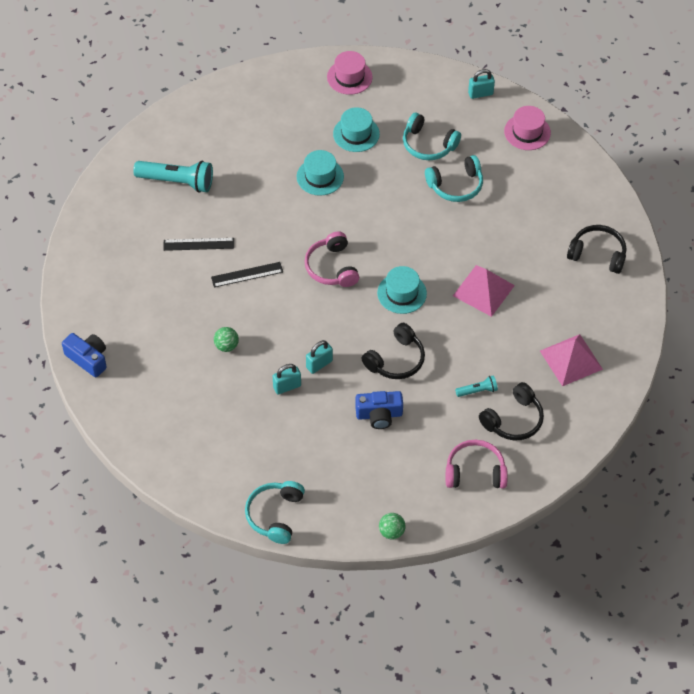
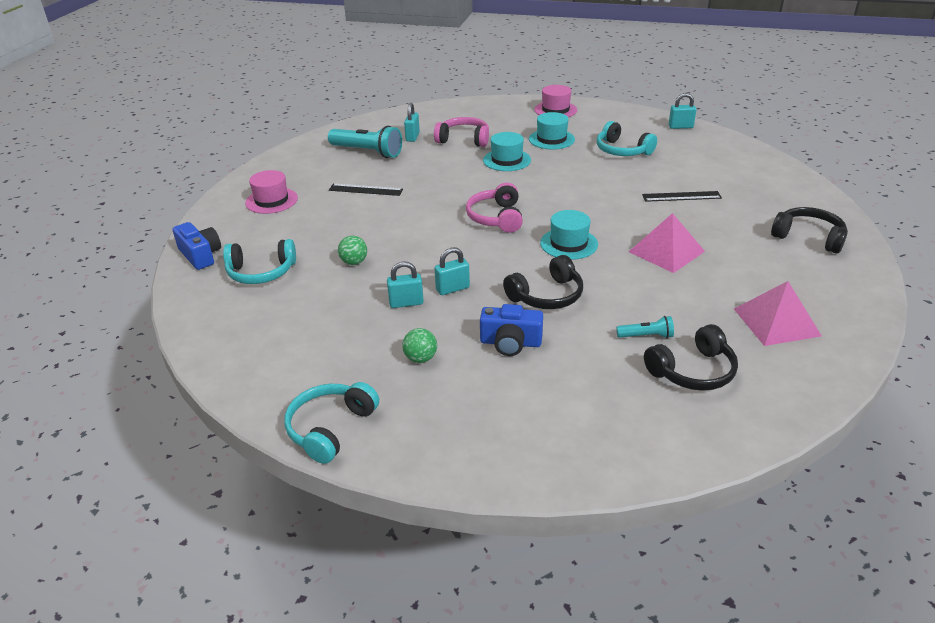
camera: 15 degrees right, 20 degrees down
(214, 148) = (412, 137): none -> turquoise padlock
(247, 275) = (403, 214): black ruler -> black ruler (681, 196)
(391, 532) = (488, 475): green ball -> green ball (420, 358)
(456, 185) = (646, 177): turquoise headphones -> turquoise headphones (261, 272)
(475, 472) = (630, 421): pink headphones -> pink headphones (464, 140)
(527, 132) = (727, 151): pink hat -> pink hat (271, 200)

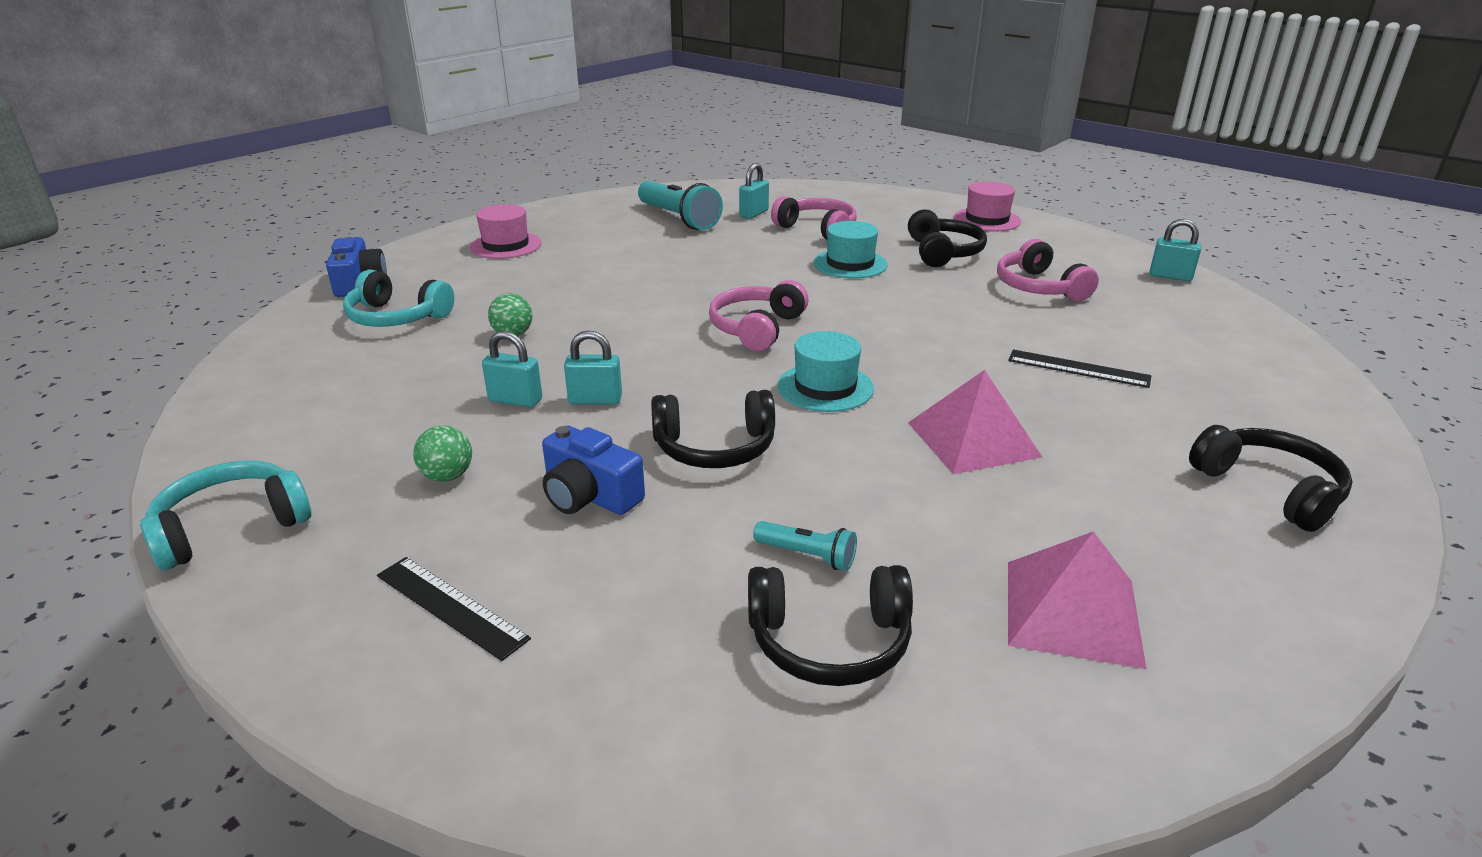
camera: 25 degrees right, 5 degrees down
(365, 190) = (627, 258): black ruler -> black ruler (451, 606)
(551, 139) = (943, 252): turquoise hat -> black headphones
(622, 150) = (1039, 287): turquoise headphones -> pink headphones

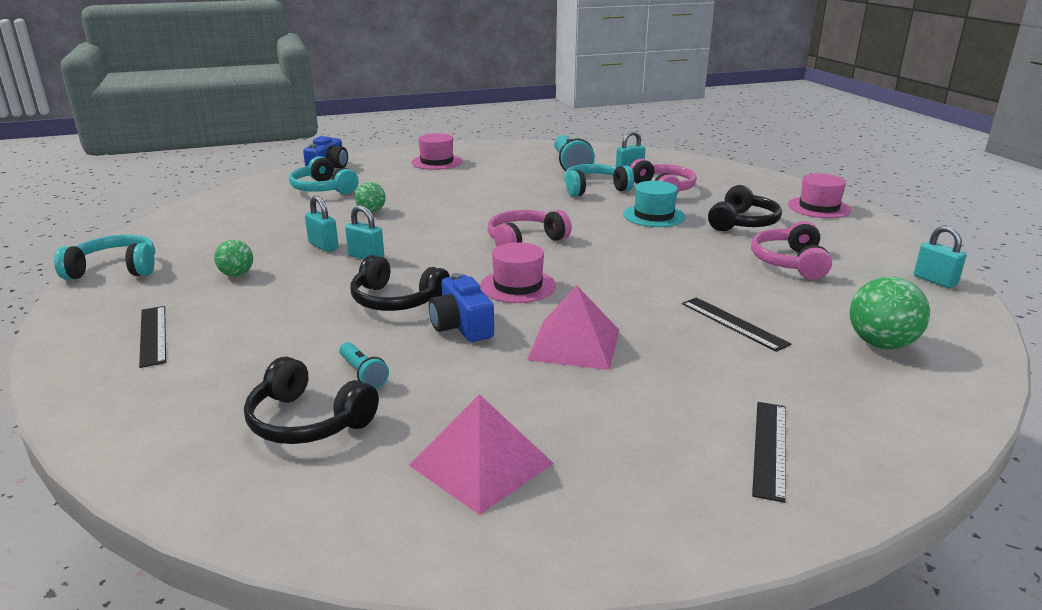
camera: 30 degrees right, 5 degrees down
(589, 495) = (291, 305): blue camera -> blue camera (461, 326)
(746, 244) = (594, 189): none -> turquoise headphones
(825, 387) = (518, 286): turquoise hat -> pink hat
(1212, 353) = (881, 344): none -> green ball
(1269, 489) = (770, 448): black headphones -> black ruler

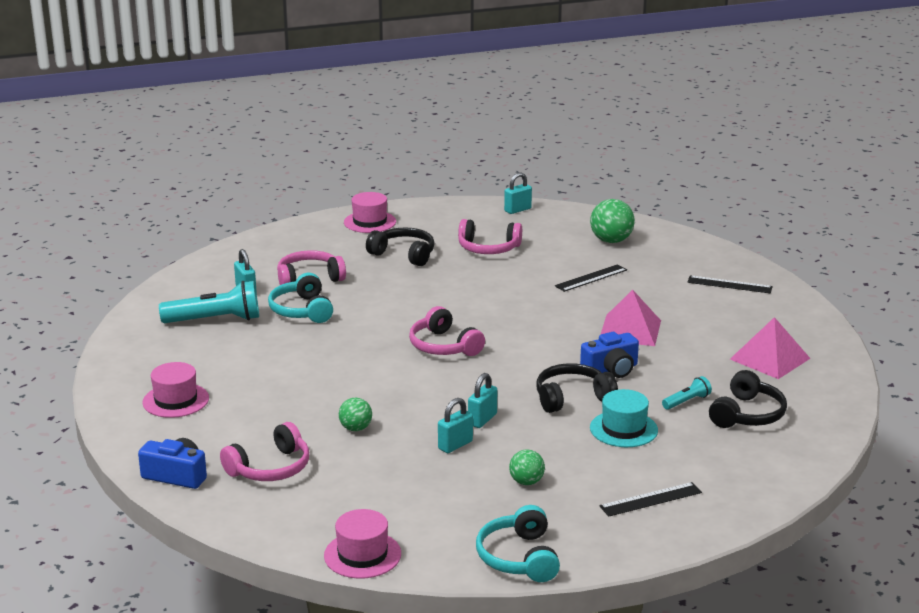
camera: 90 degrees left, 0 degrees up
(323, 189) = (270, 468): turquoise headphones -> pink headphones
(396, 300) = (572, 398): black headphones -> black headphones turned 135 degrees counterclockwise
(518, 286) = (539, 349): pink hat -> pink hat (362, 555)
(654, 216) = (383, 288): turquoise hat -> turquoise hat (623, 429)

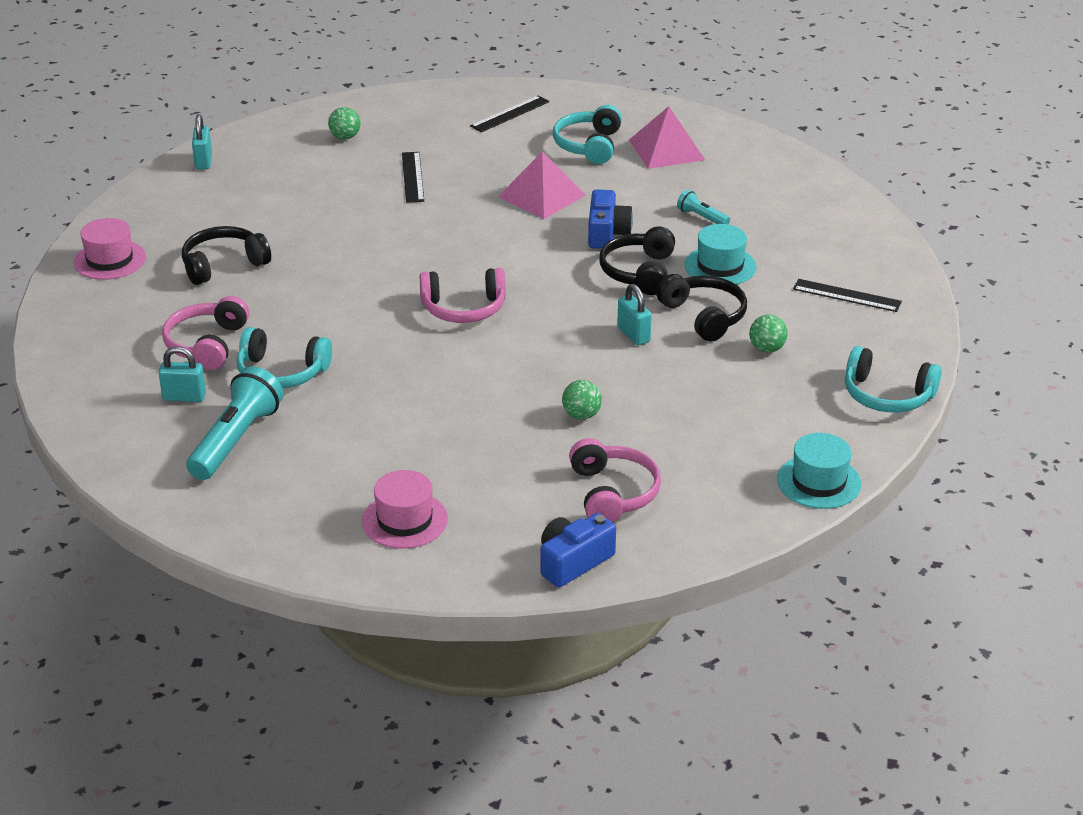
camera: 60 degrees left, 10 degrees up
(362, 555) = (819, 482): pink hat -> turquoise hat
(455, 445) = (667, 366): turquoise padlock -> none
(488, 248) = (274, 209): pink headphones -> none
(611, 241) = (345, 137): green ball -> green ball, size x0.61
(650, 499) = (846, 295): black ruler -> black ruler turned 75 degrees counterclockwise
(686, 401) = (702, 217): turquoise flashlight -> turquoise flashlight turned 45 degrees counterclockwise
(729, 326) = (589, 145): none -> turquoise headphones
(747, 414) = (750, 197): black headphones -> black headphones (704, 316)

